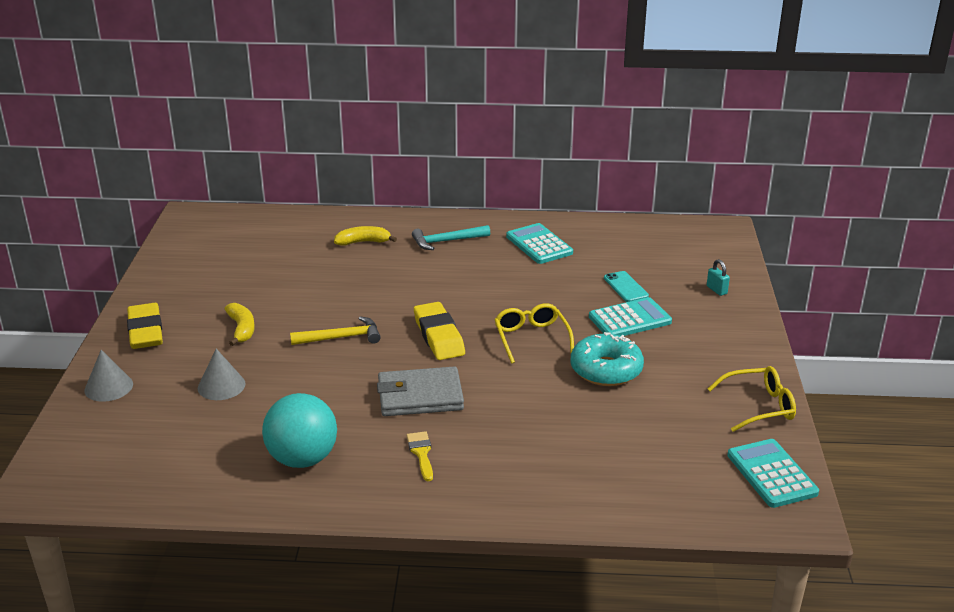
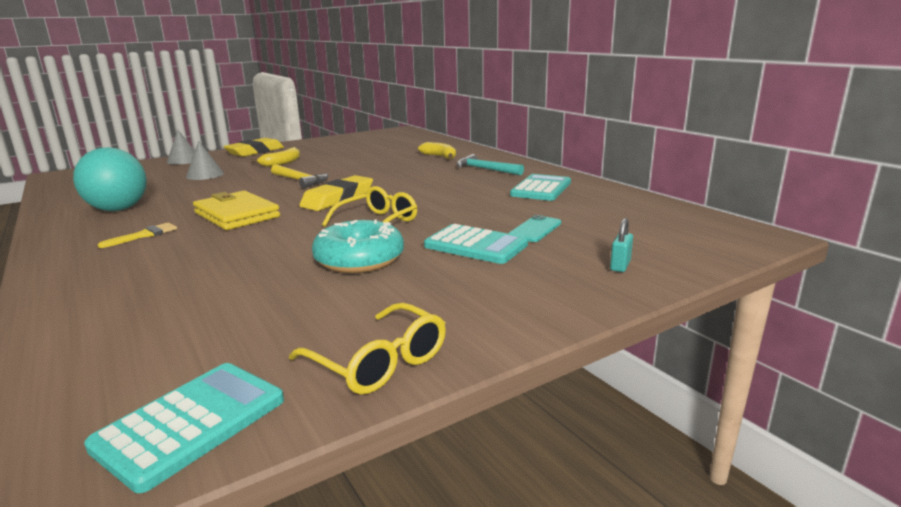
camera: 55 degrees right, 10 degrees down
(420, 396) = (236, 215): grey wallet -> yellow wallet

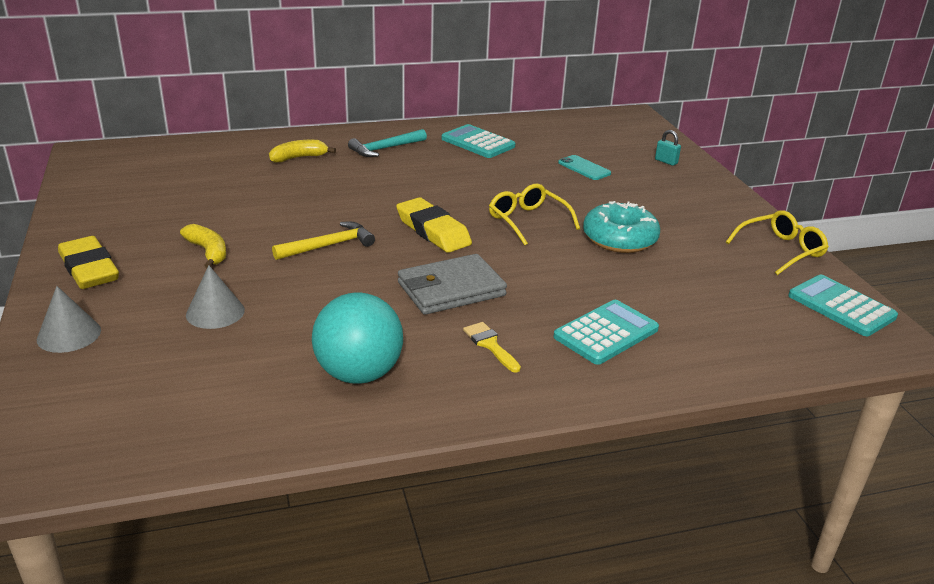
camera: 75 degrees left, 10 degrees up
(236, 215) = (451, 289): yellow wallet -> grey wallet
(475, 245) = (608, 194): turquoise calculator -> turquoise calculator (606, 333)

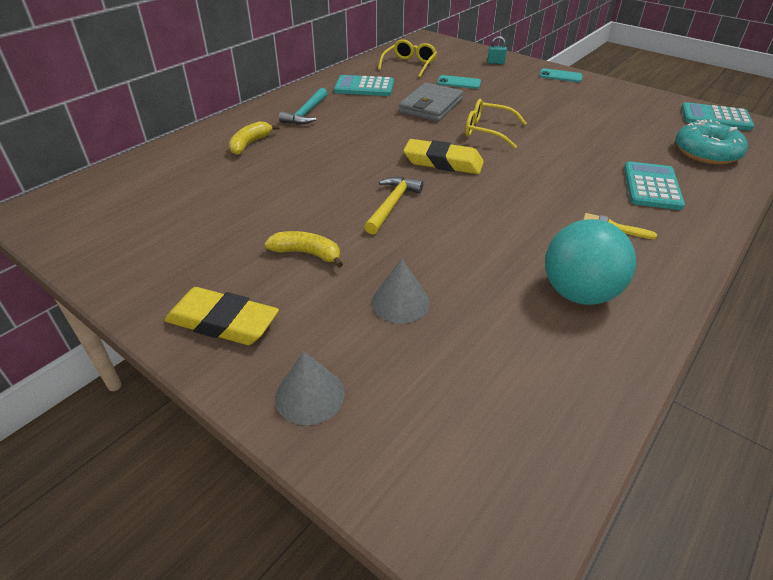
camera: 35 degrees left, 10 degrees up
(451, 289) = (525, 199): grey wallet -> grey wallet (431, 106)
(619, 239) = (555, 122): turquoise donut -> turquoise donut (706, 152)
(720, 198) = (560, 76): none -> turquoise phone
(781, 250) = (638, 96): yellow glasses -> yellow glasses (409, 65)

